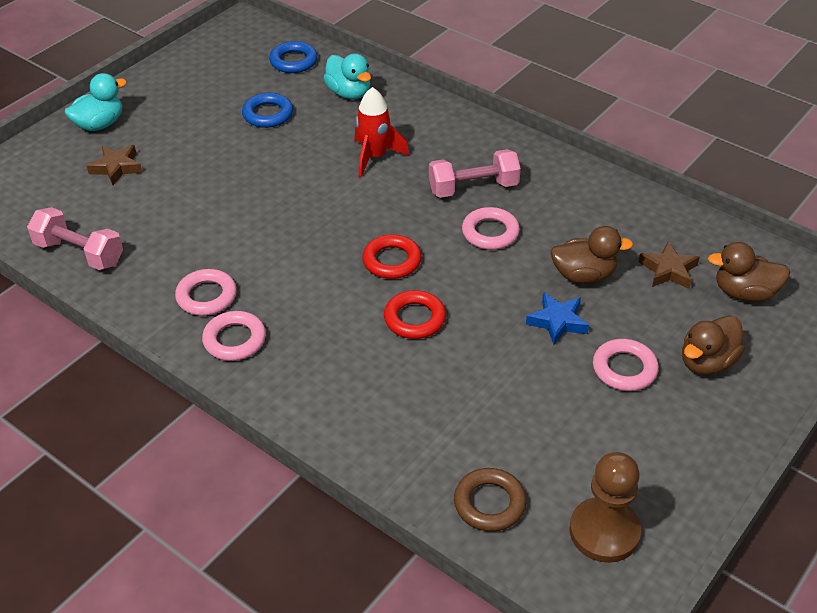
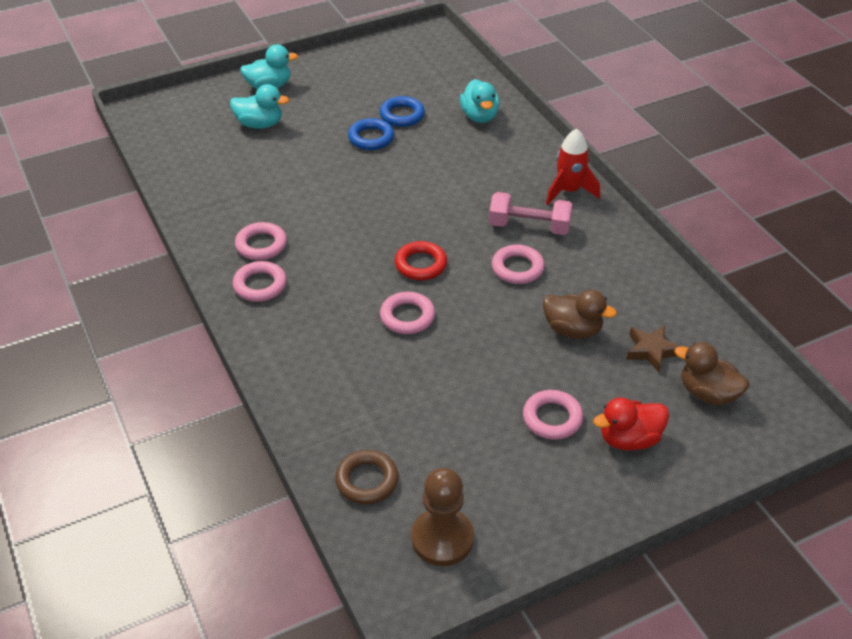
camera: 25 degrees right, 0 degrees up
(79, 253) = (192, 182): pink dumbbell -> none
(116, 168) = (260, 124): brown star -> turquoise duck
(293, 61) = (452, 77): blue ring -> blue ring (371, 138)
(374, 157) = (464, 176): red rocket -> red rocket (569, 191)
(414, 319) = (407, 316): red ring -> pink ring
(557, 322) = (523, 360): blue star -> none
(707, 362) = (629, 439): brown duck -> red duck

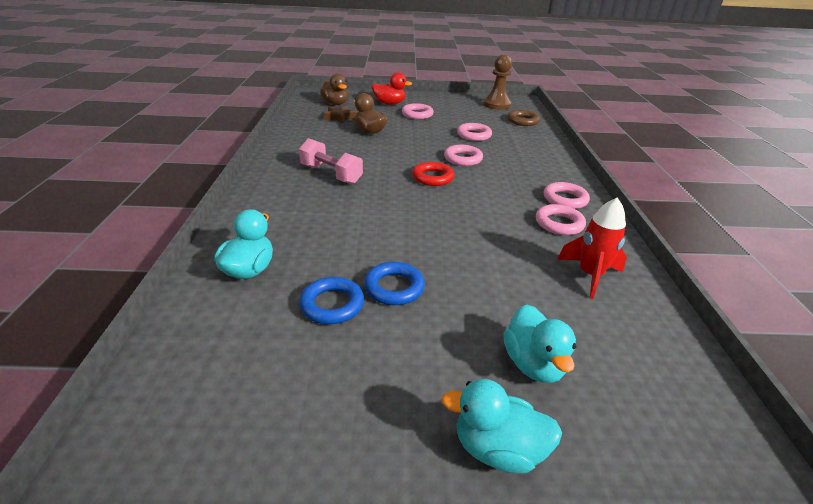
camera: 155 degrees left, 10 degrees down
(260, 124) = (533, 364): turquoise duck -> turquoise duck turned 135 degrees counterclockwise
(517, 268) = (368, 159): pink ring -> pink ring (474, 135)
(569, 191) = (270, 184): red rocket -> red rocket (590, 275)

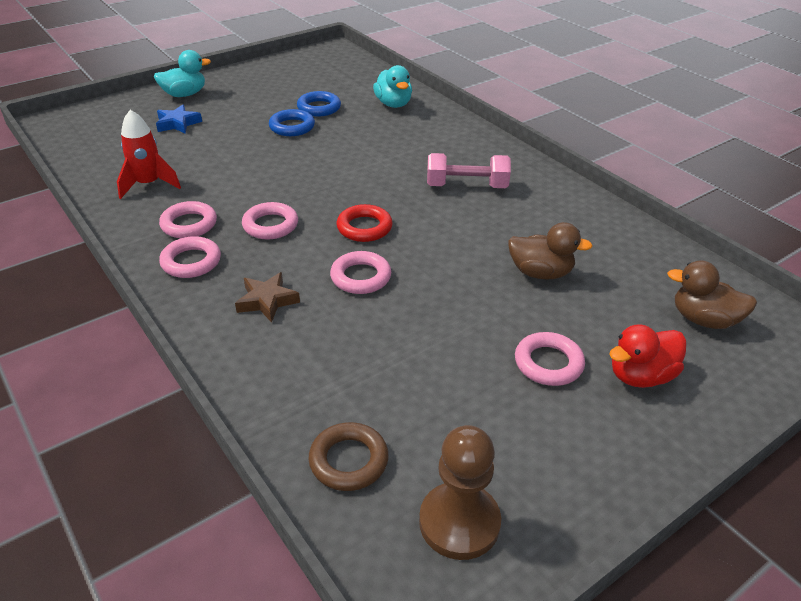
camera: 145 degrees right, 5 degrees up
(340, 117) = (629, 285): brown star -> brown star (267, 301)
(474, 135) = (395, 346): pink ring -> pink ring (270, 225)
(533, 364) = (178, 123): turquoise duck -> blue star

